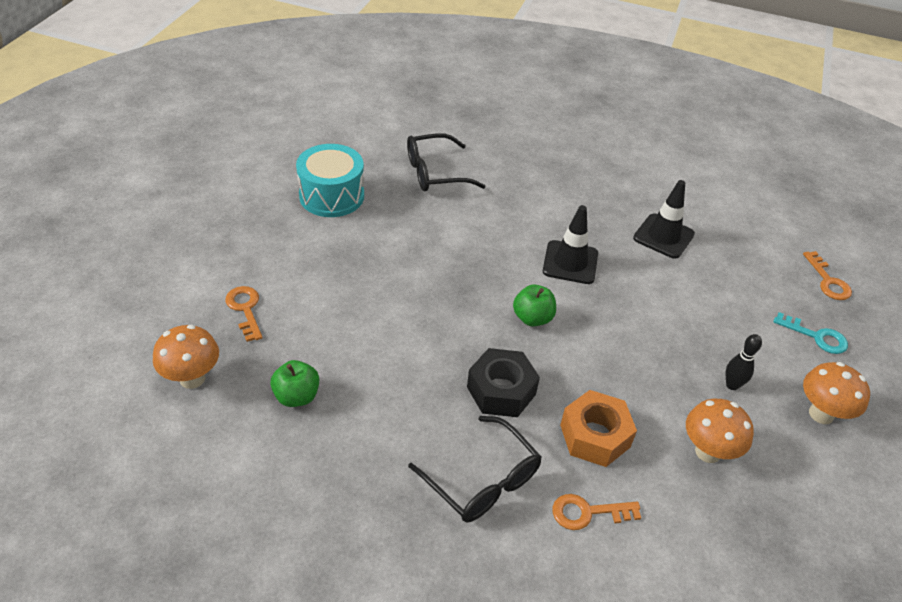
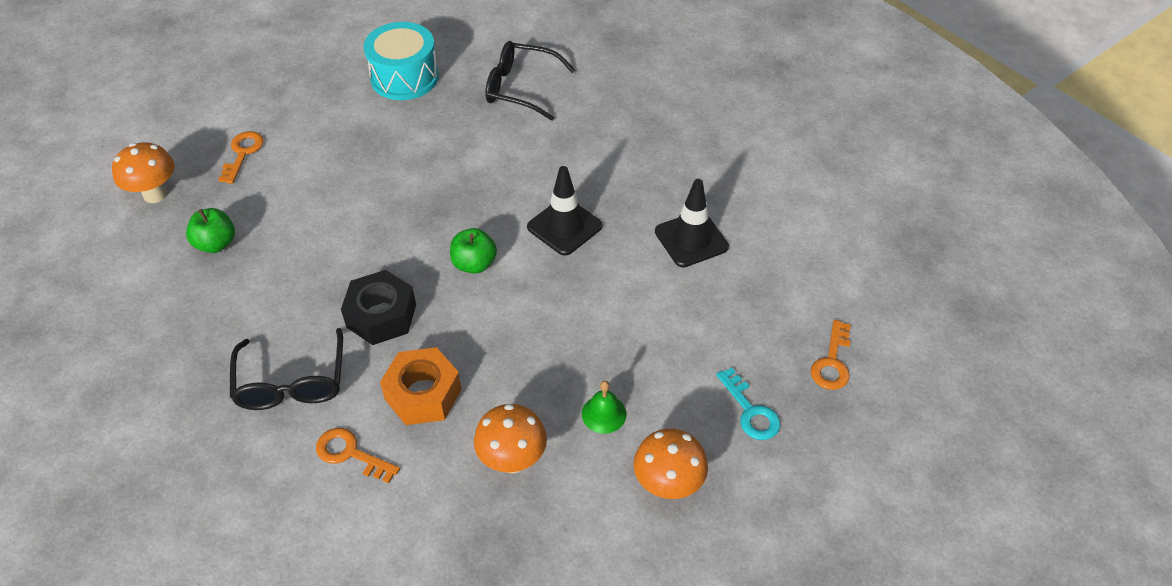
camera: 35 degrees right, 5 degrees up
(732, 385) = (604, 414): black bowling pin -> green bell

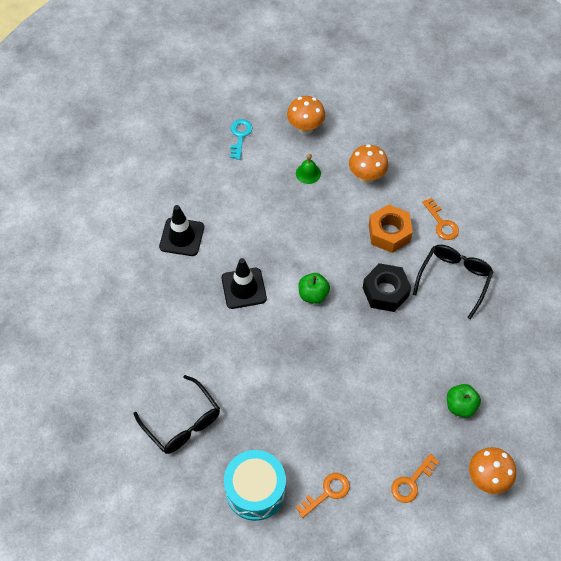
camera: 145 degrees left, 10 degrees up
(832, 362) = (180, 134): orange key -> orange key (327, 492)

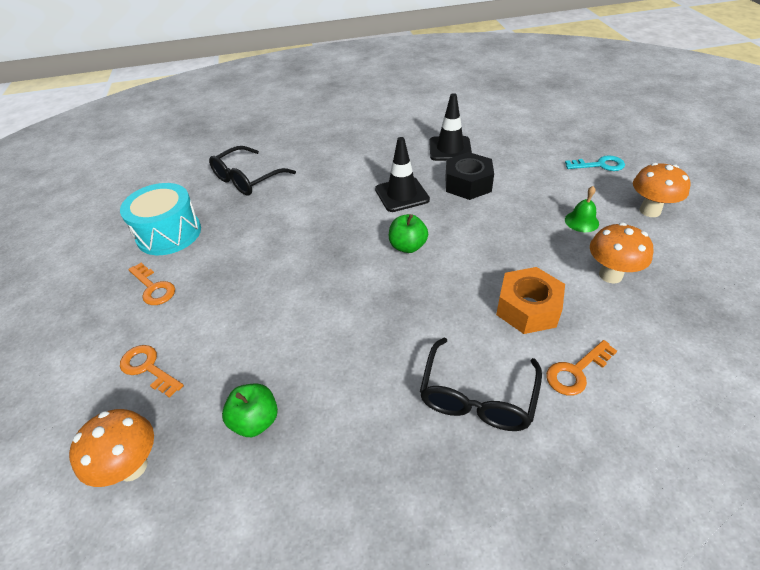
camera: 85 degrees right, 15 degrees down
(385, 292) = (430, 313): black nut -> black nut (468, 184)
(454, 279) = (477, 397): black glasses -> black glasses turned 90 degrees clockwise

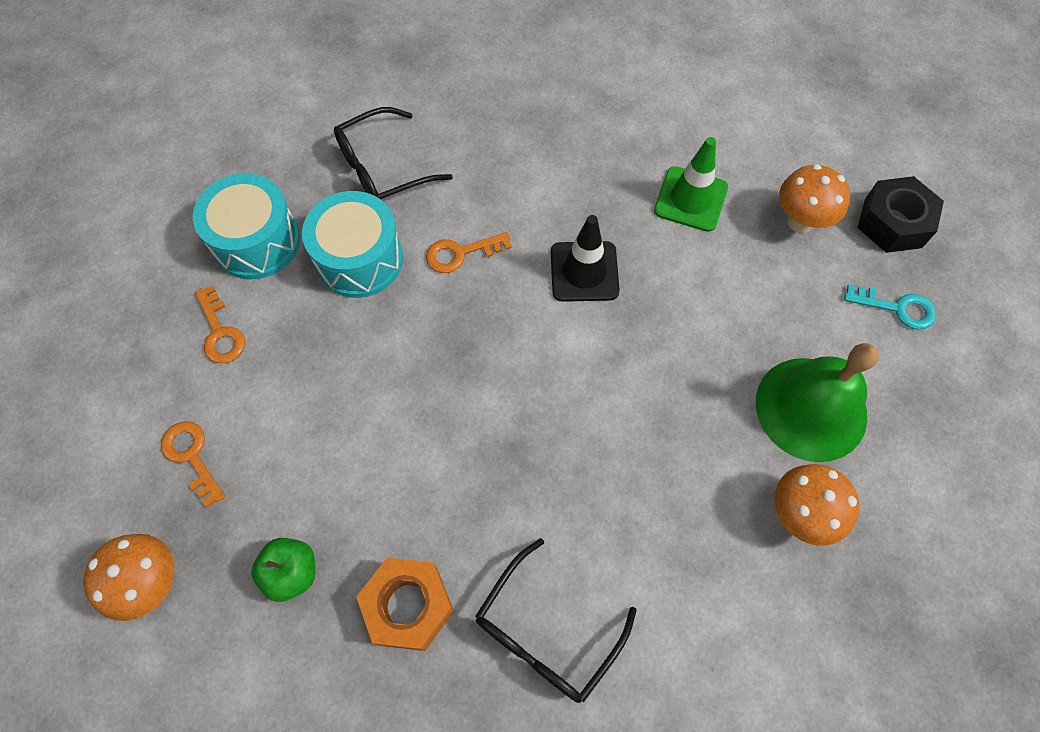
camera: 15 degrees right, 20 degrees up
(247, 225) = (359, 259): none -> turquoise drum
(407, 246) = (555, 372): green apple -> none
(450, 149) = (690, 199): black traffic cone -> green traffic cone
(468, 184) = (685, 282): black nut -> black nut (893, 223)
(527, 308) = (664, 529): orange nut -> orange nut (408, 606)
(576, 371) = (677, 642): orange key -> orange key (460, 253)
(581, 221) = (811, 408): green bell -> green bell, size x2.32
(650, 211) = (919, 422): orange mushroom -> orange mushroom (800, 221)

